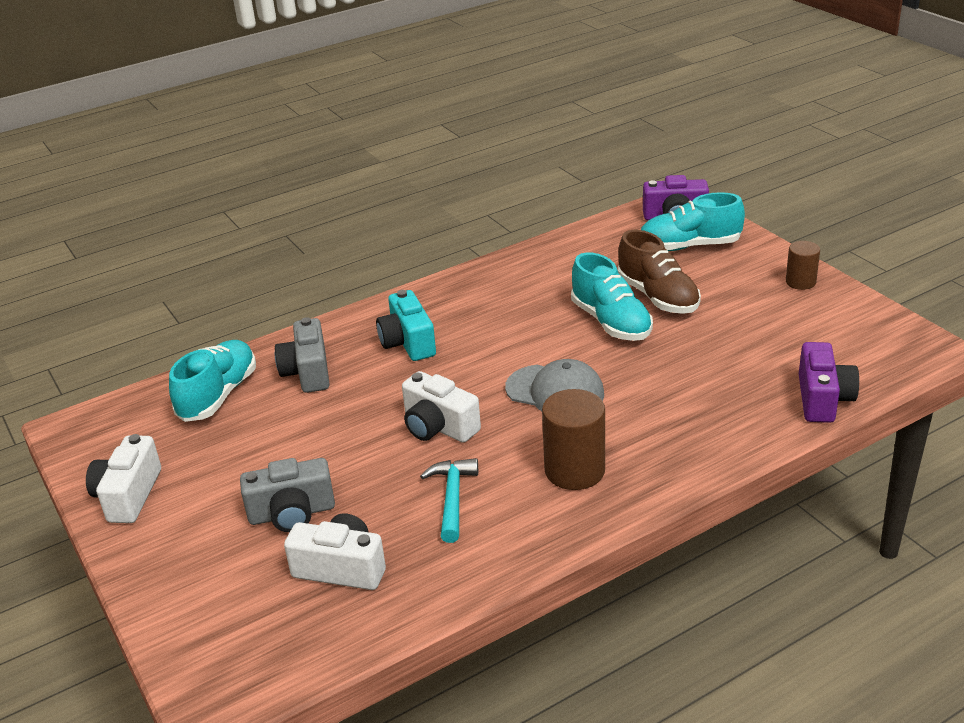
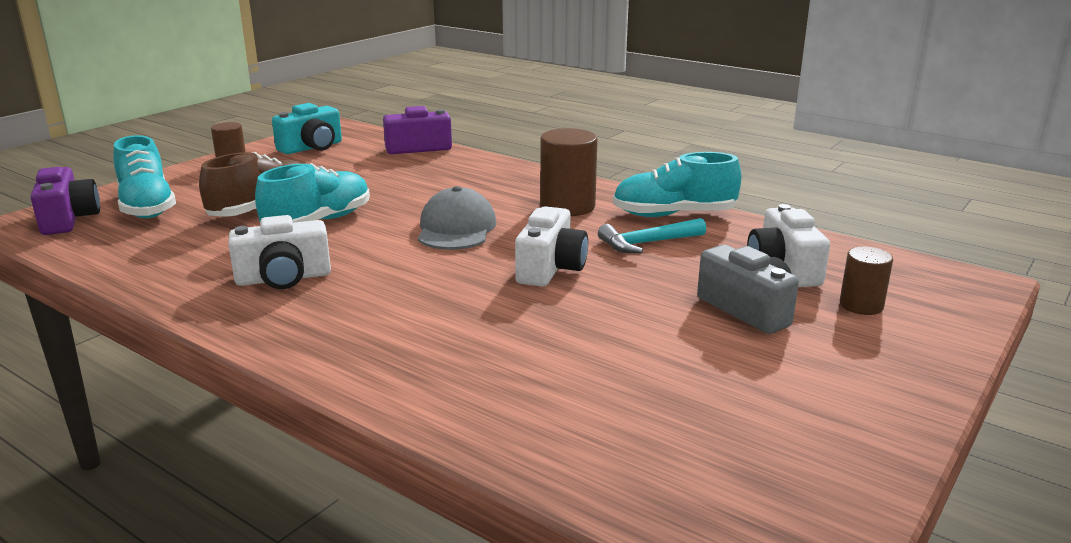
camera: 115 degrees left, 10 degrees down
(128, 495) = (849, 430): white camera -> white camera (283, 278)
(218, 395) = (594, 434): turquoise shoe -> turquoise shoe (673, 215)
(245, 586) = (861, 305): none -> brown cylinder
(307, 372) = (495, 374): grey camera -> none
(408, 342) = (393, 319): turquoise camera -> turquoise camera (312, 147)

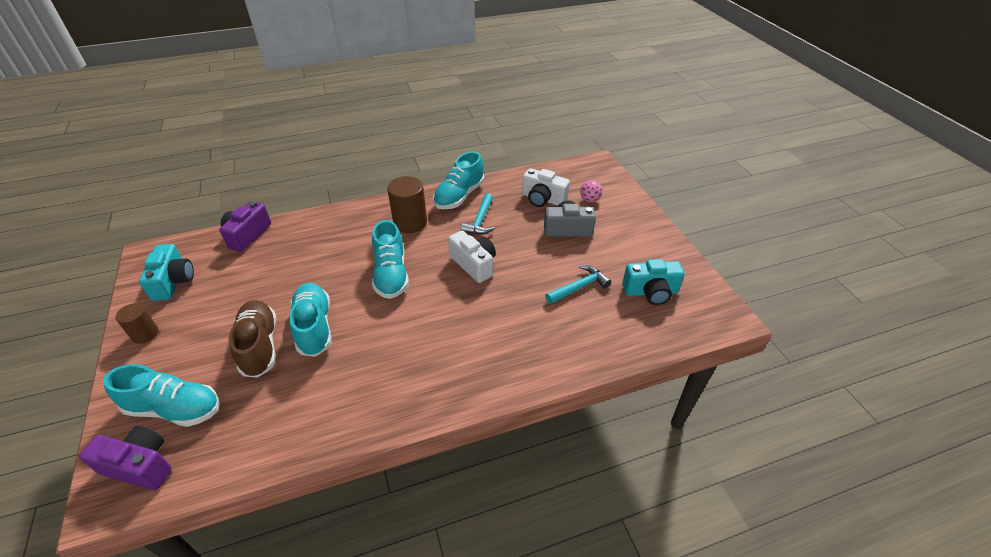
camera: 55 degrees left, 20 degrees up
(283, 278) = (380, 371): white camera -> none
(456, 228) = (391, 274): grey cap -> turquoise shoe
(625, 362) = (579, 287): none -> turquoise hammer
(722, 439) = (650, 292): none -> turquoise camera
(861, 305) = (589, 200): brown cylinder -> pink ball

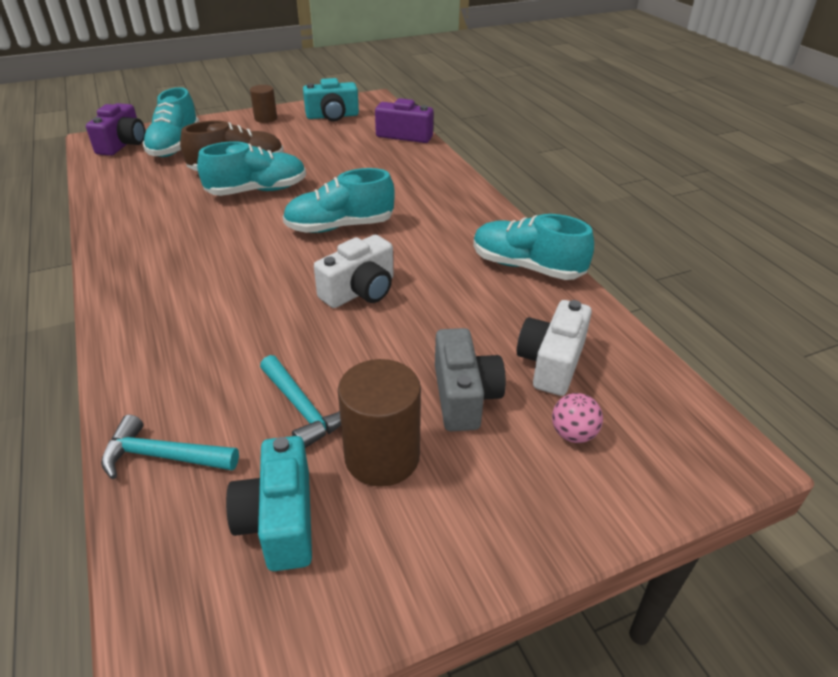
camera: 85 degrees right, 5 degrees down
(410, 222) = (448, 230): brown cylinder -> brown cylinder (382, 457)
(480, 221) = (466, 291): turquoise hammer -> turquoise hammer (162, 456)

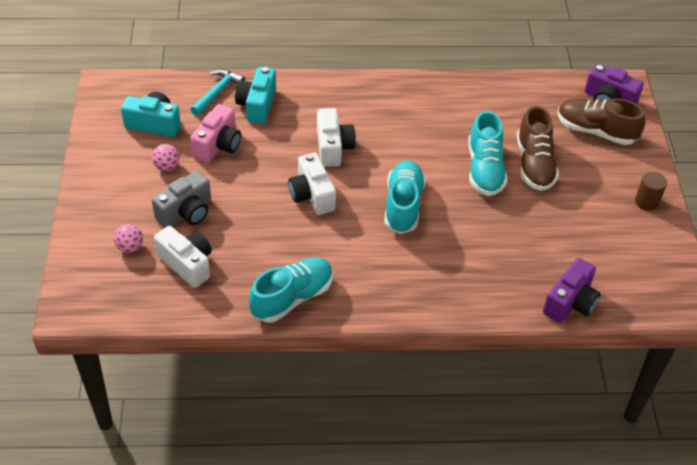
camera: 110 degrees right, 10 degrees up
(175, 145) = (596, 131): turquoise shoe -> brown shoe
(262, 295) = (333, 147): none -> white camera
(303, 409) = (218, 145): turquoise hammer -> pink camera
(332, 116) = (639, 255): turquoise camera -> turquoise camera (257, 105)
(382, 457) = (166, 166): brown cylinder -> pink ball
(464, 396) = (186, 212): grey camera -> grey camera turned 60 degrees counterclockwise

